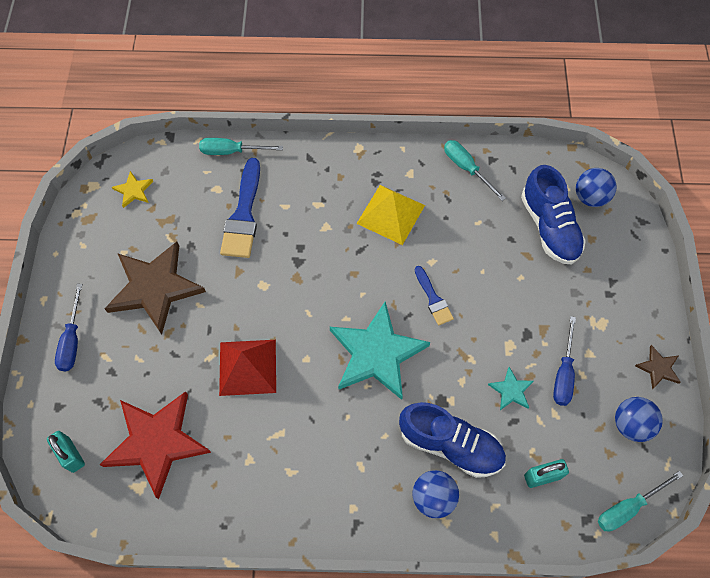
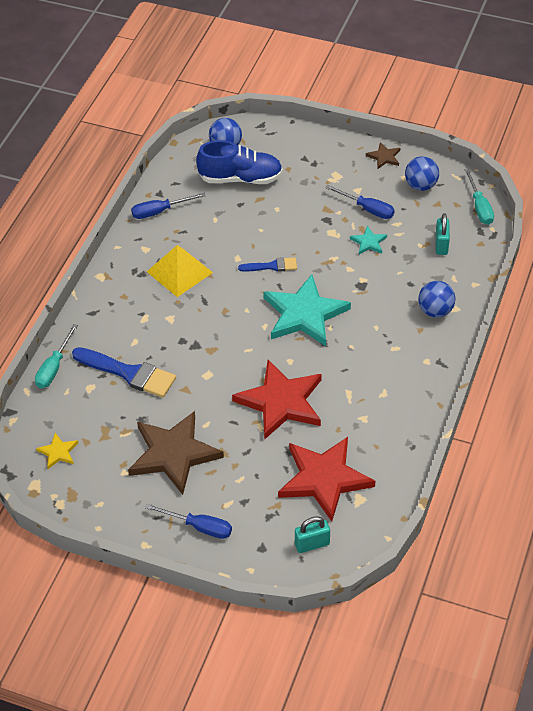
camera: 70 degrees left, 15 degrees down
(247, 367) = (281, 402): red pyramid -> red star
(450, 445) = (398, 289): blue shoe -> none
(466, 168) = (159, 211): turquoise screwdriver -> blue screwdriver

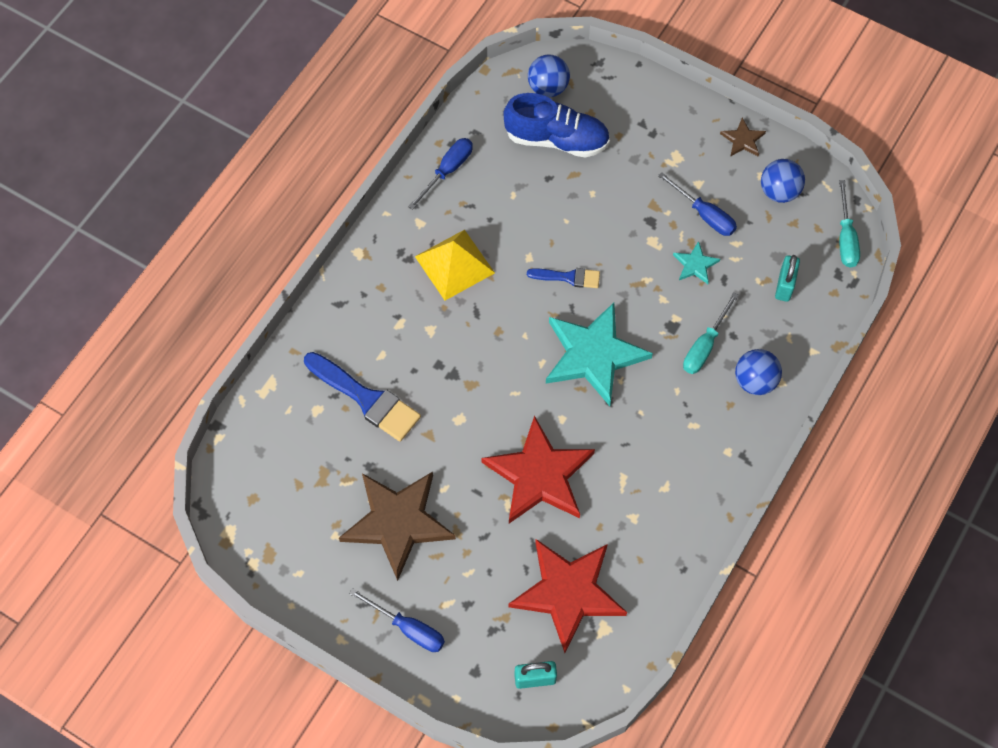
camera: 10 degrees right, 15 degrees up
(54, 368) = (279, 374): turquoise screwdriver -> turquoise screwdriver (704, 346)
(58, 452) = (264, 493): yellow star -> none
(159, 211) = (447, 171): blue screwdriver -> blue screwdriver turned 135 degrees clockwise

